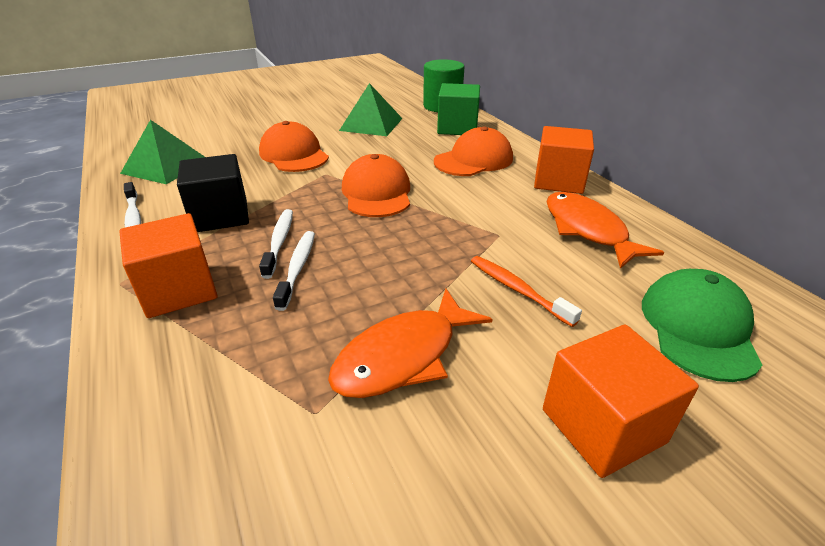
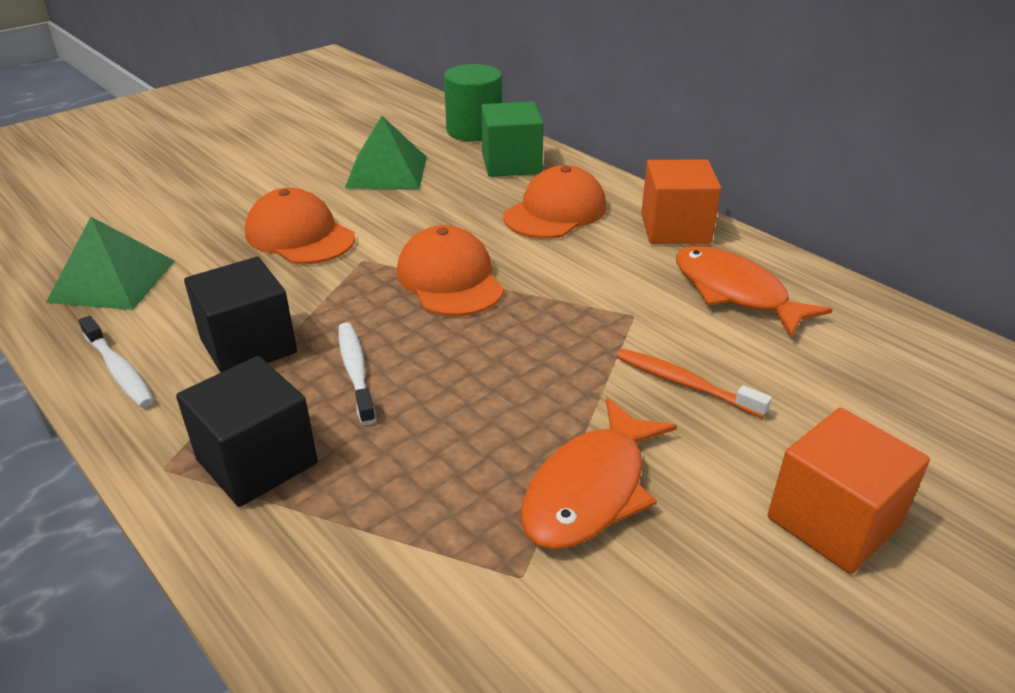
camera: 15 degrees left, 0 degrees up
(179, 290) = (257, 462): orange cube -> black cube
(298, 268) = (401, 403): white toothbrush -> none
(698, 328) = (892, 394): green cap -> none

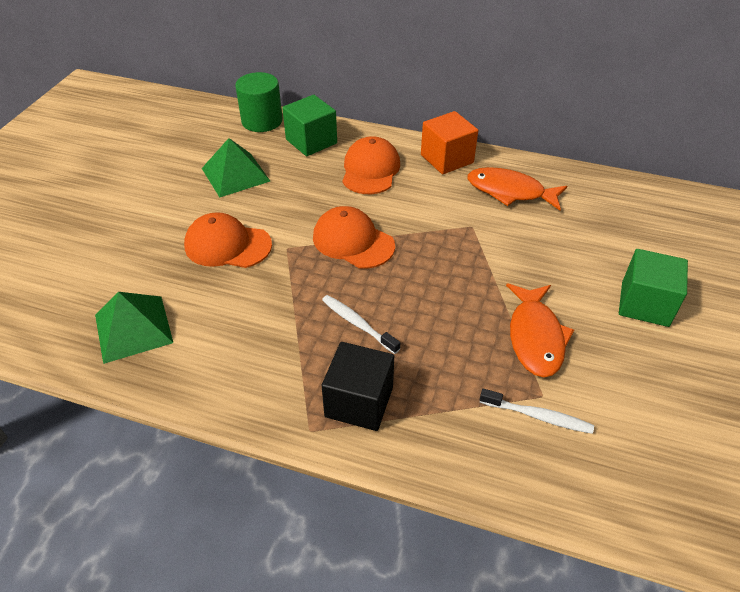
camera: 30 degrees left, 10 degrees up
(119, 370) = (213, 386): white toothbrush -> white toothbrush (538, 416)
(248, 346) = (278, 335): black cube -> none
(685, 384) = (530, 258): orange toothbrush -> none
(833, 521) = (645, 304): orange cube -> green cube

